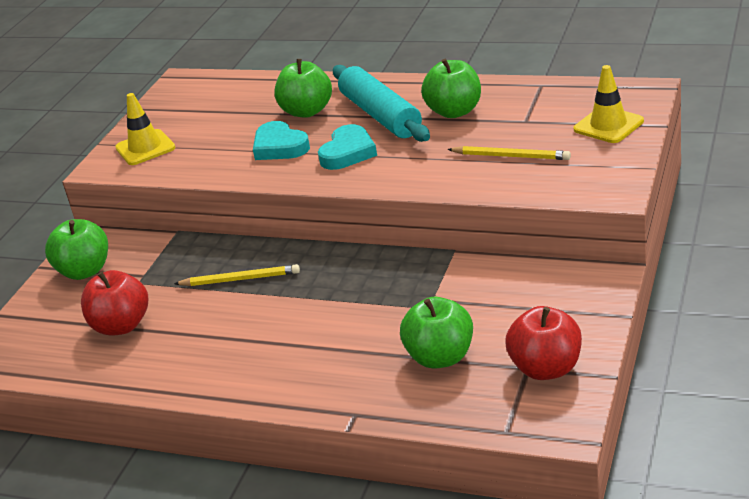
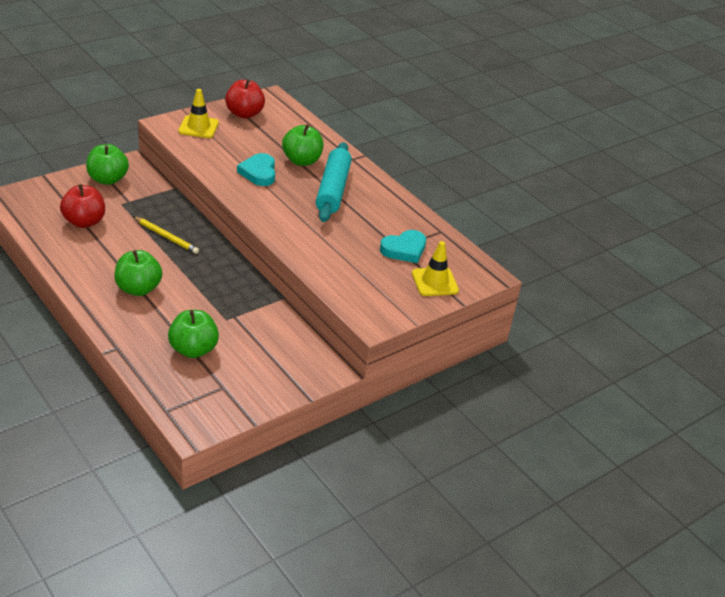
camera: 25 degrees right, 5 degrees up
(348, 152) = (285, 200): turquoise heart -> turquoise heart (404, 249)
(454, 111) = (371, 215): green apple -> green apple (138, 289)
(510, 156) = (357, 262): yellow pencil -> none
(546, 368) = (230, 394): red apple -> red apple (244, 114)

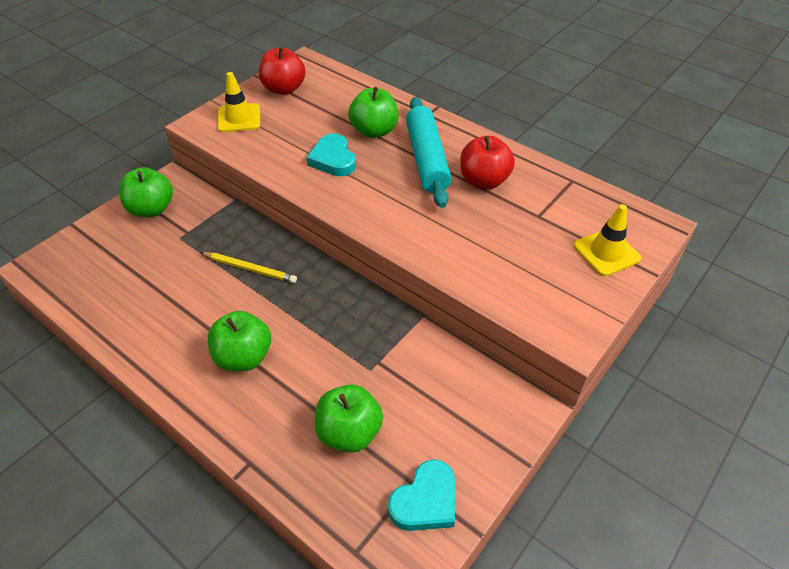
camera: 10 degrees left, 10 degrees up
(84, 222) = (142, 276): red apple -> red apple (484, 181)
(404, 249) = (547, 217): turquoise heart -> turquoise heart (425, 501)

